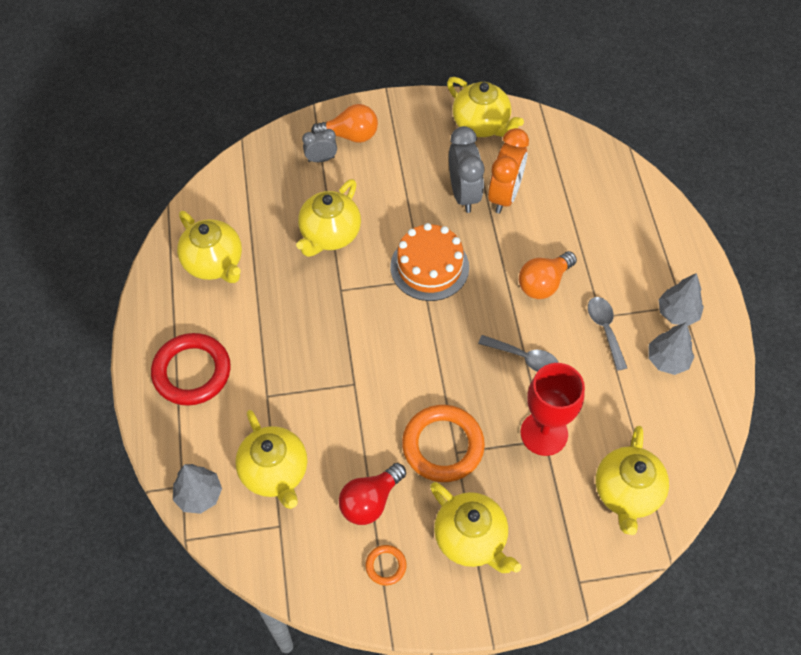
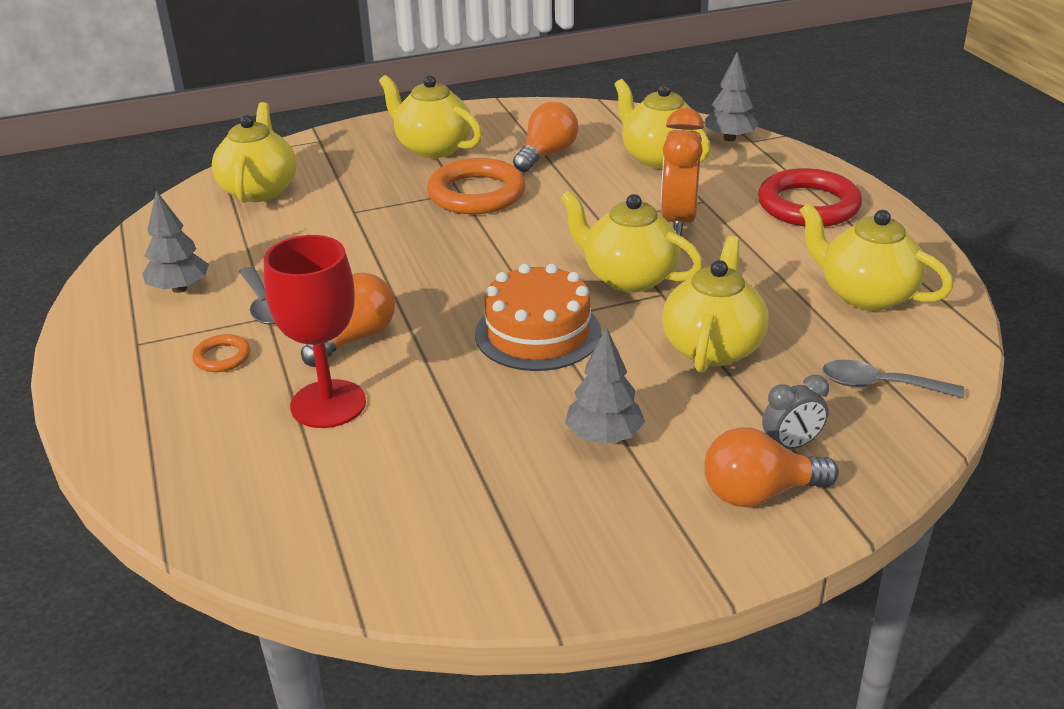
camera: 170 degrees right, 25 degrees down
(370, 501) = (546, 155): red light bulb -> orange light bulb
(386, 566) = (516, 127): orange ring -> orange ring (222, 357)
(464, 194) = (504, 431): grey clock -> none
(481, 125) = (492, 556): yellow teapot -> yellow teapot (628, 277)
(504, 195) = (428, 440): orange clock -> orange clock (678, 221)
(524, 358) = (382, 266): grey spoon -> grey spoon (879, 385)
(544, 433) = (355, 215): red goblet -> red goblet (328, 404)
(677, 313) = (148, 334): grey tree -> grey tree (604, 437)

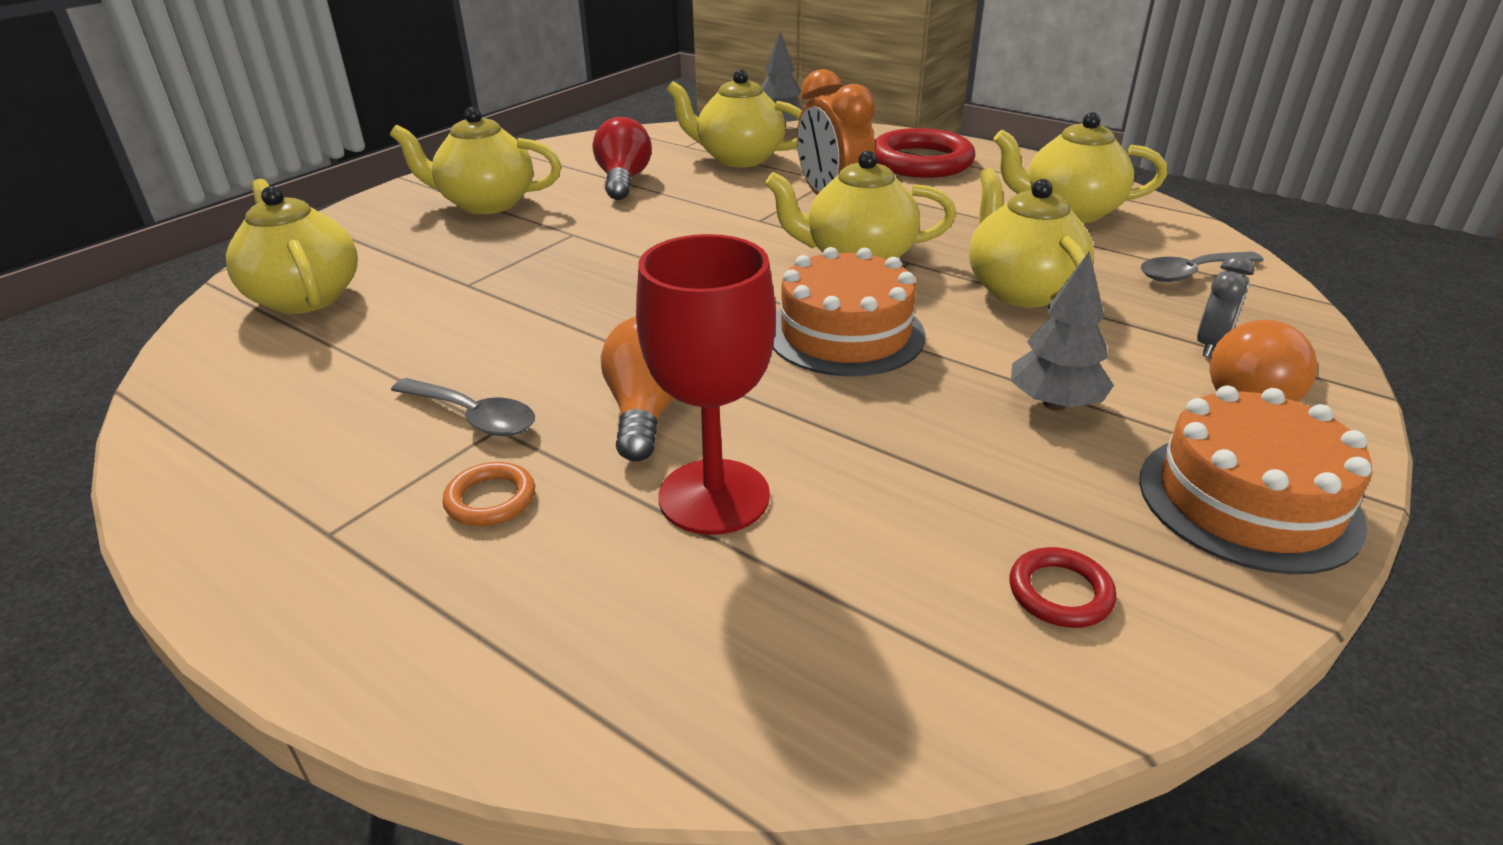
camera: 35 degrees left, 0 degrees up
(179, 288) = (316, 440): grey tree -> none
(435, 539) = (1060, 593): none -> red ring
(476, 194) = (595, 230): orange ring -> none
(546, 155) = (623, 181): orange light bulb -> red light bulb
(631, 549) = (1248, 500): none -> orange cake

